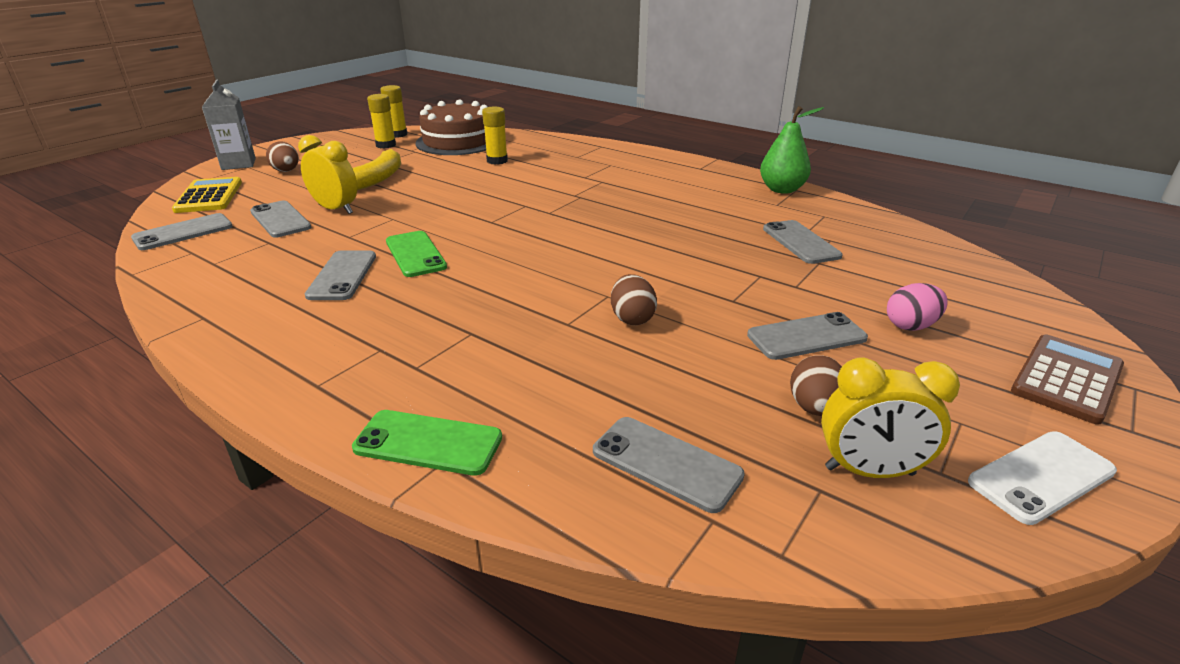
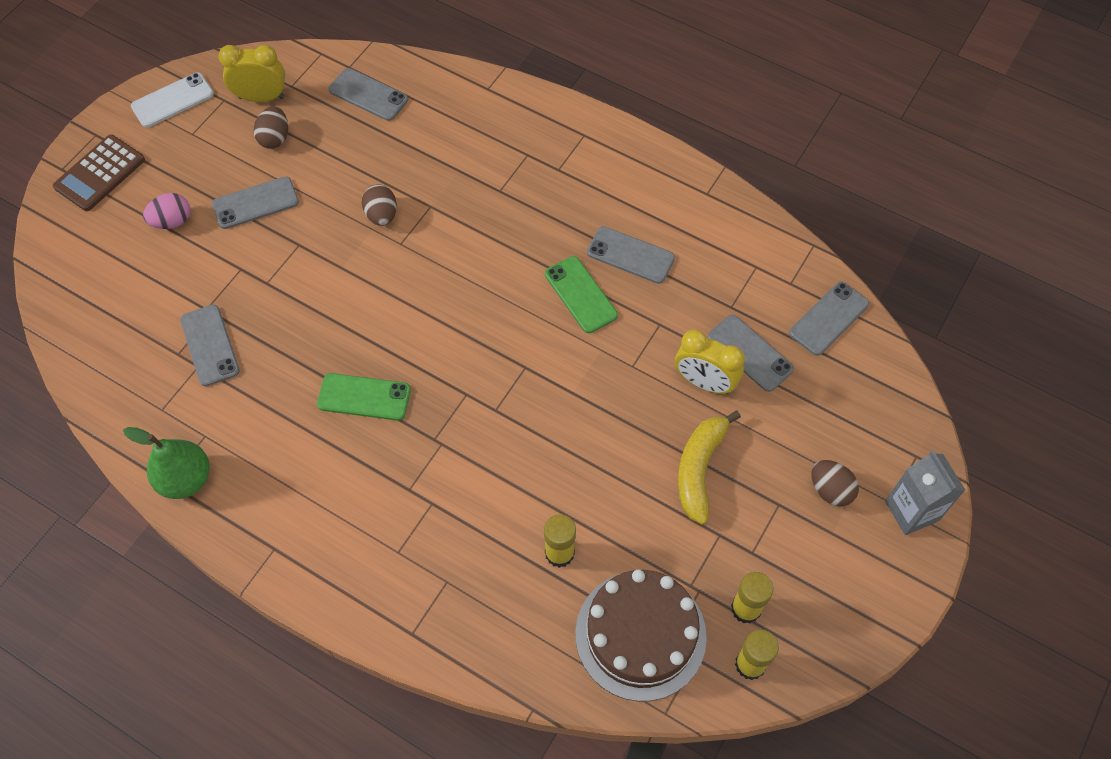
camera: 175 degrees right, 30 degrees up
(209, 196) = (870, 405): yellow calculator -> none
(342, 276) = (630, 255): grey phone -> grey phone turned 60 degrees counterclockwise
(428, 443) = (499, 98): green phone -> green phone (364, 397)

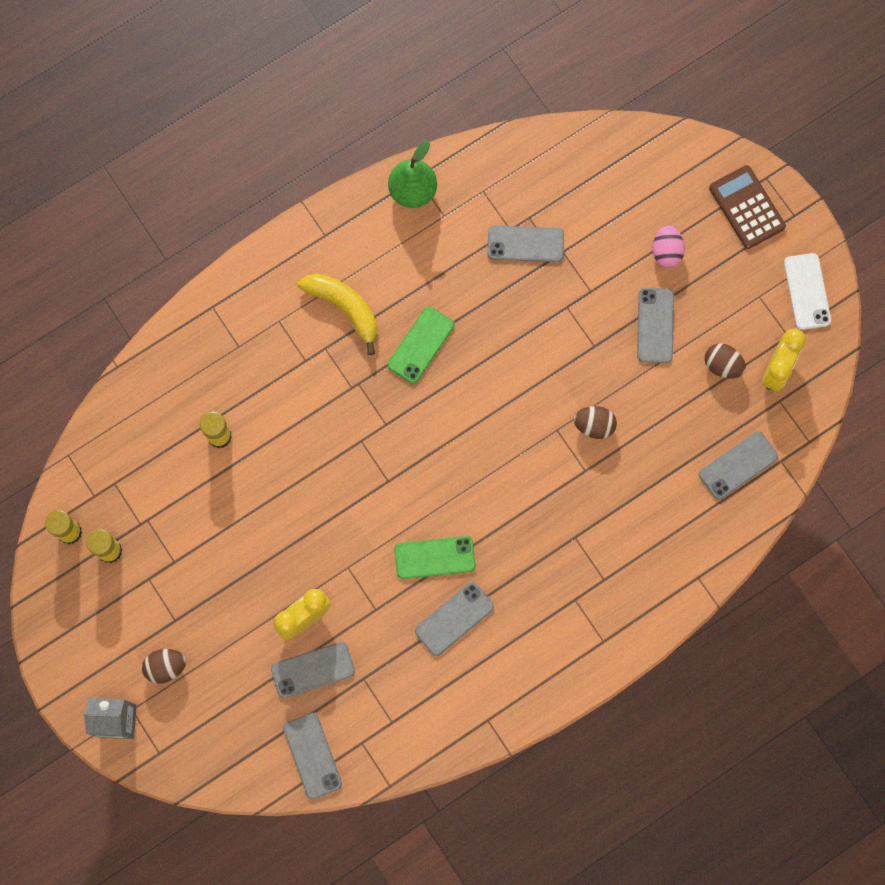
camera: 115 degrees right, 15 degrees up
(640, 635) = (130, 465): brown cake -> none
(699, 469) = (233, 574): yellow banana -> yellow banana (344, 308)

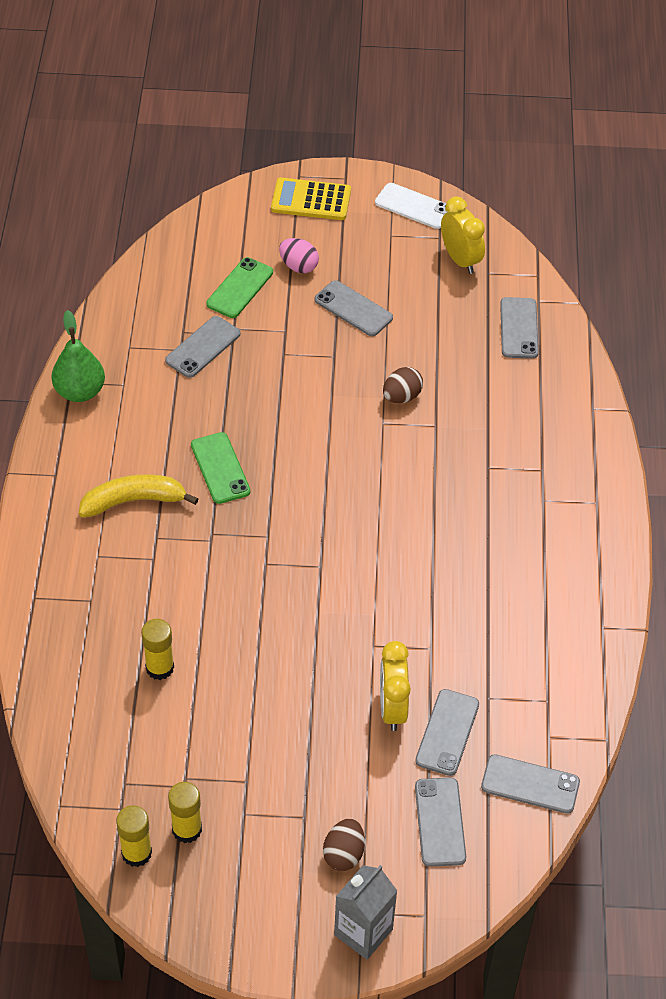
camera: 55 degrees left, 25 degrees down
(434, 557) = (420, 575): green phone -> green phone (240, 288)
(454, 619) = (489, 595): grey phone -> grey phone (440, 822)
(722, 365) = (426, 289): brown egg -> none
(747, 207) = (311, 200): brown calculator -> yellow calculator

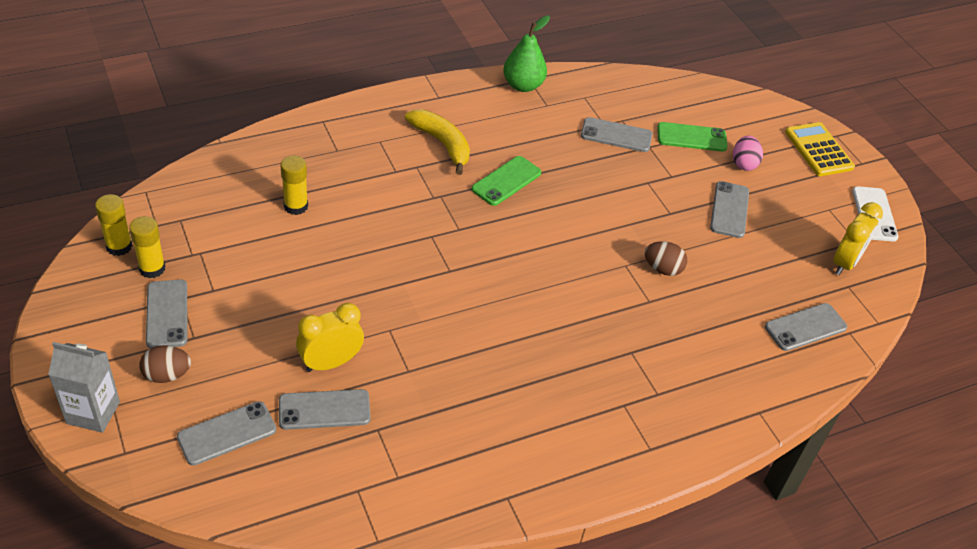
camera: 60 degrees right, 5 degrees down
(530, 784) = (297, 491): grey phone -> grey phone (167, 314)

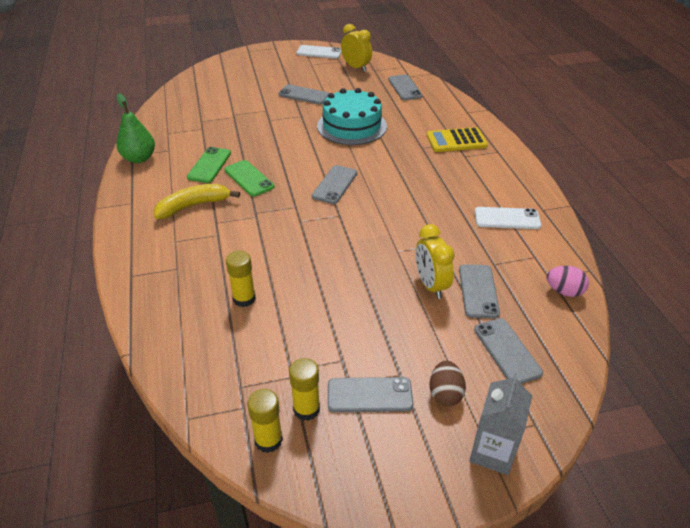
camera: 75 degrees left, 5 degrees down
(476, 450) = (507, 218): none -> white phone
(616, 135) = (216, 125): grey phone -> grey phone (334, 185)
(662, 269) = (352, 126): brown egg -> turquoise cake
(691, 137) = (230, 97): green phone -> green phone (209, 165)
(744, 164) = (263, 83): pink egg -> pink egg (564, 291)
(818, 150) = (259, 58): yellow calculator -> yellow calculator (456, 141)

